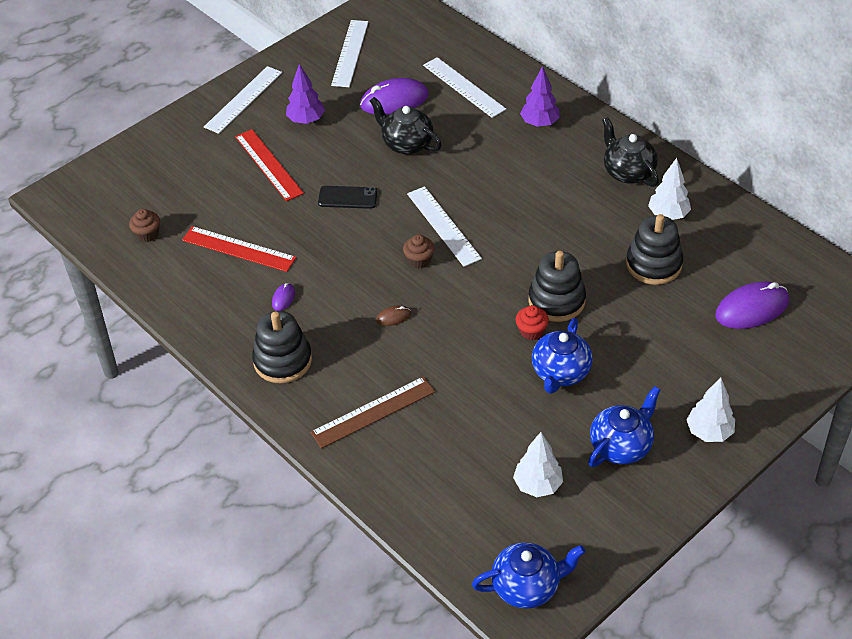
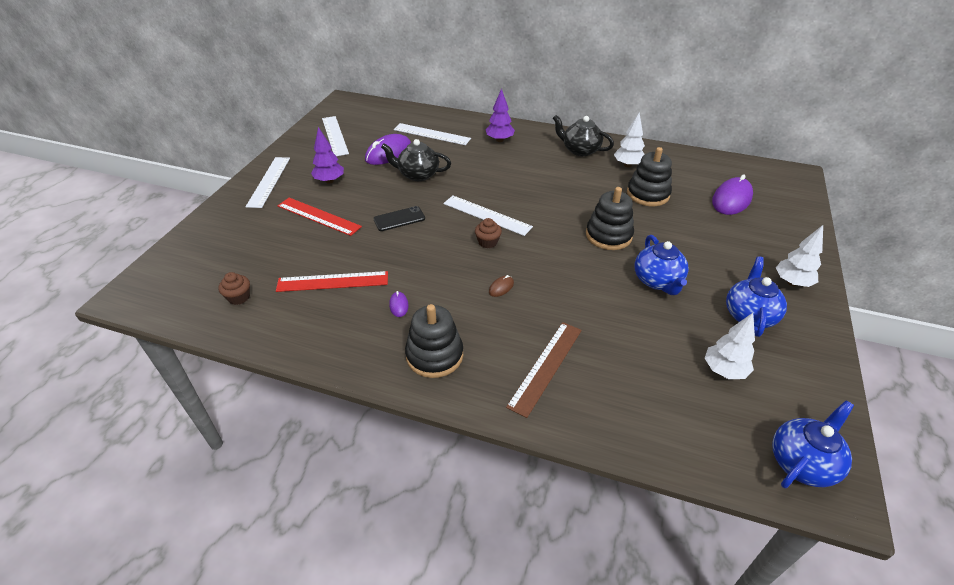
camera: 30 degrees left, 5 degrees down
(531, 331) = (611, 261): red cupcake -> none

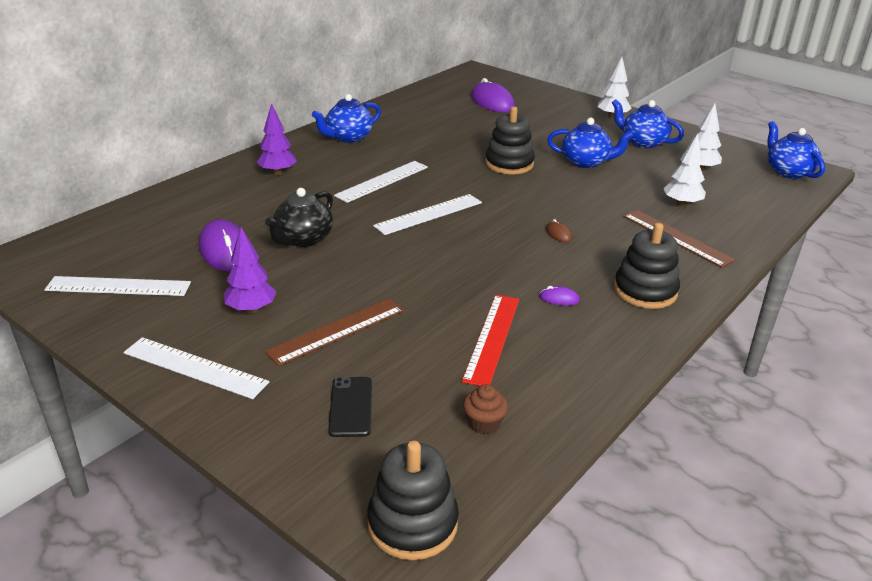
camera: 70 degrees left, 10 degrees down
(318, 216) = (337, 331): red ruler -> brown ruler
(399, 219) = (393, 270): black phone -> black phone (351, 407)
(431, 134) = (211, 211): white ruler -> white ruler (382, 181)
(488, 242) = (479, 224): brown cupcake -> none
(580, 150) = (348, 137): black teapot -> blue teapot
(627, 165) = (399, 124): white tree -> white tree (681, 204)
(648, 194) = (457, 130): black stacking toy -> black stacking toy (412, 523)

